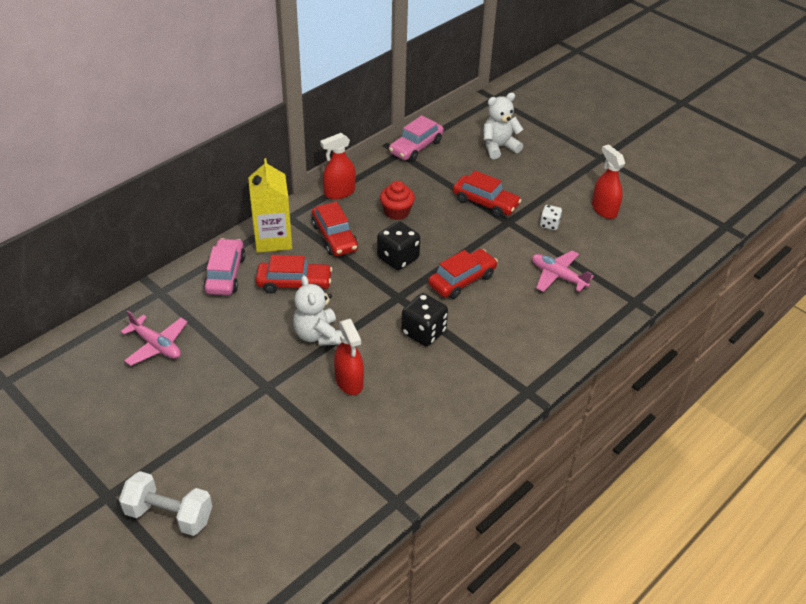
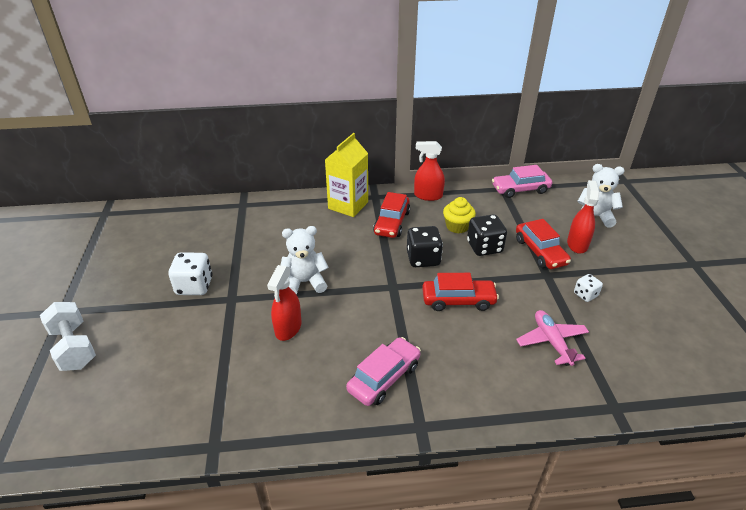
camera: 40 degrees right, 5 degrees down
(156, 345) = (202, 235): pink plane -> none
(215, 396) = (194, 286): none -> white dice
(225, 274) = (293, 212): pink car -> pink car (384, 378)
(294, 283) = (329, 240): red car -> none
(317, 335) = (305, 282): white teddy bear -> white teddy bear turned 60 degrees clockwise
(396, 212) = (457, 226): red cupcake -> yellow cupcake
(423, 332) = (384, 323): black dice -> black dice (484, 247)
(604, 209) = (656, 308): red spray bottle -> red spray bottle (577, 244)

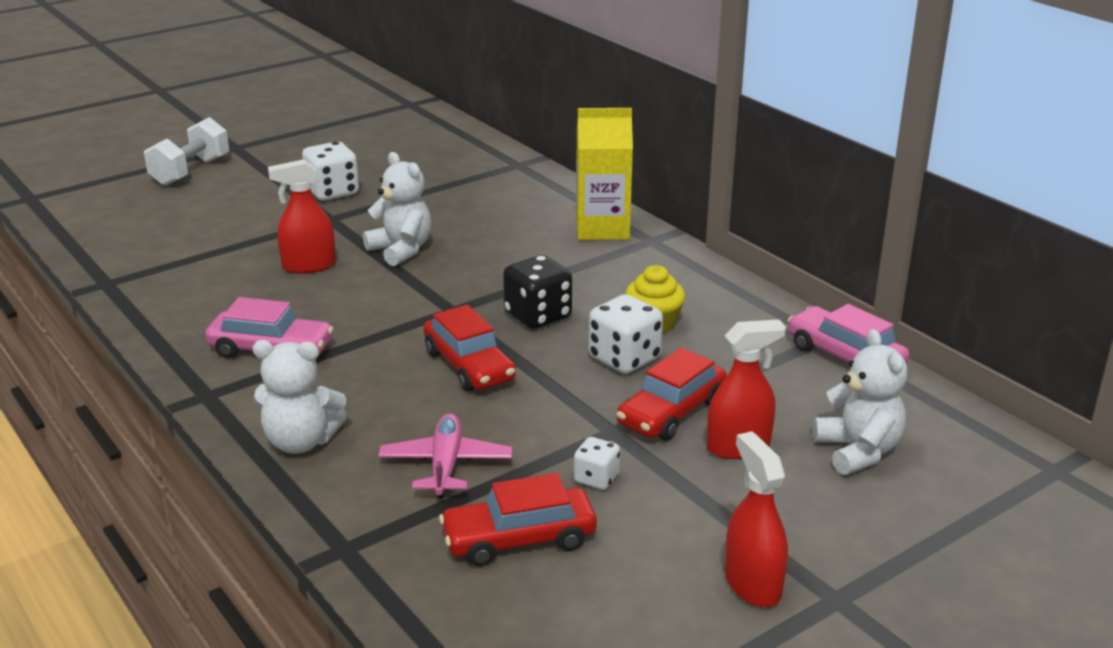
camera: 60 degrees right, 10 degrees down
(391, 223) = (598, 270): red car -> red car (519, 539)
(428, 196) = (708, 279): red spray bottle -> red spray bottle (752, 584)
(484, 247) = (624, 359): black dice -> white dice
(500, 394) = (301, 441): none -> white teddy bear
(551, 342) = (446, 465): pink plane -> pink plane turned 45 degrees counterclockwise

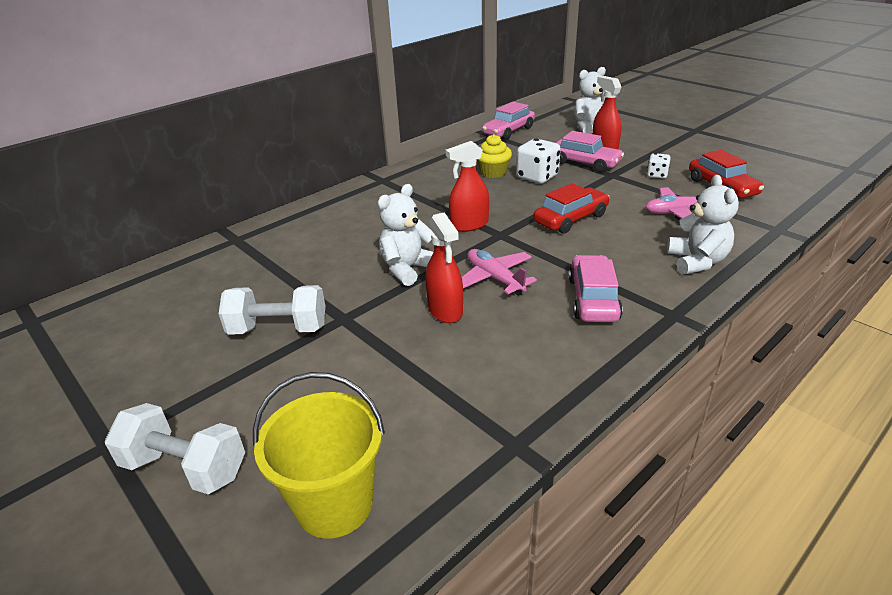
camera: 95 degrees left, 5 degrees up
(114, 217) = (334, 504): none -> yellow bucket
(332, 192) = (278, 329): white dice -> white dumbbell
(350, 296) = (495, 278): none -> pink plane
(538, 316) = (497, 205): black dice -> none
(602, 228) = (364, 196): yellow carton -> none
(671, 412) = (584, 163): red car -> pink car
(752, 584) = (701, 142): red spray bottle -> red spray bottle (469, 225)

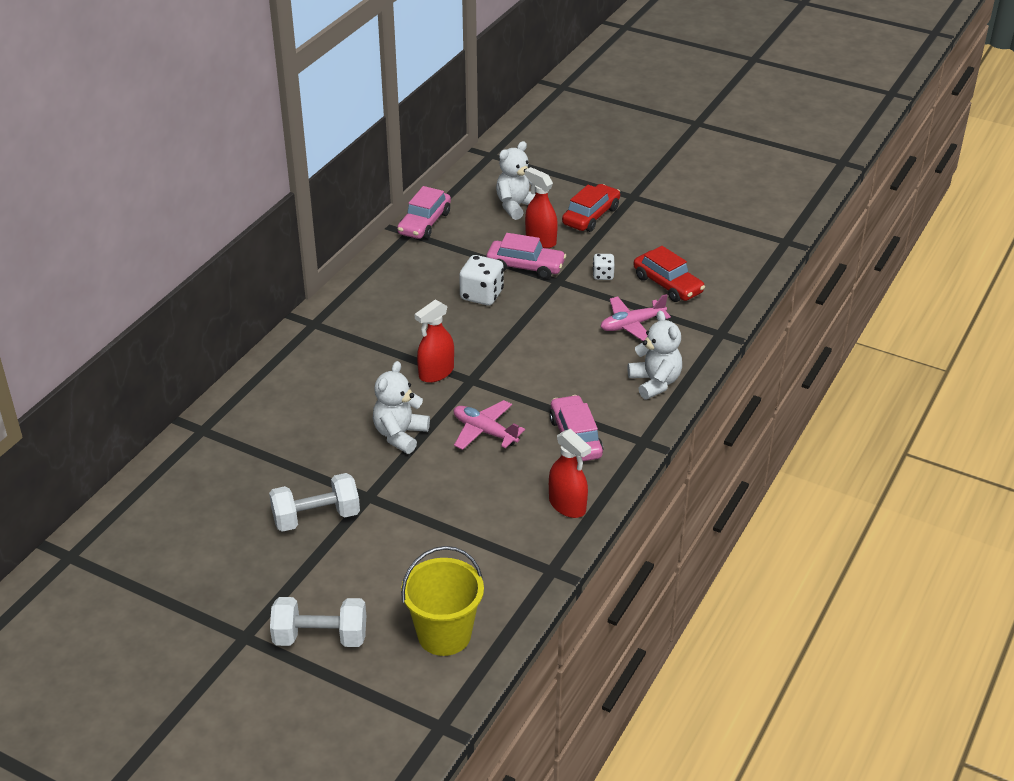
camera: 20 degrees left, 5 degrees up
(445, 310) = (454, 472): red spray bottle -> red spray bottle (567, 505)
(493, 172) = (432, 295): yellow cupcake -> none
(571, 219) = (532, 349): red car -> red car (591, 216)

